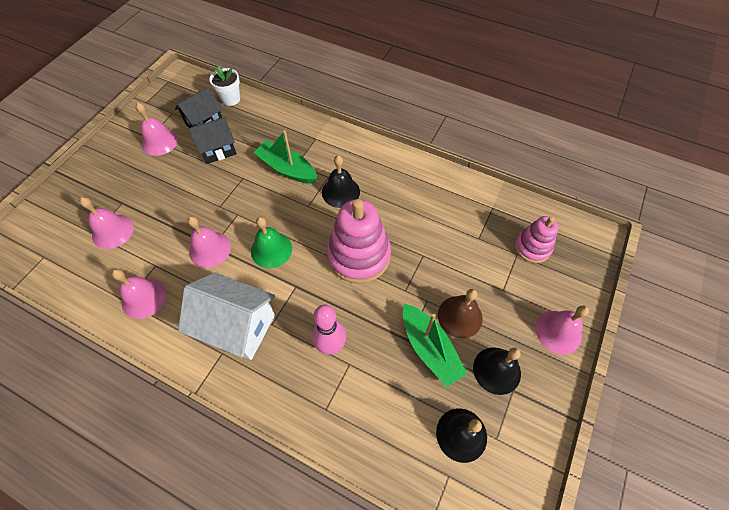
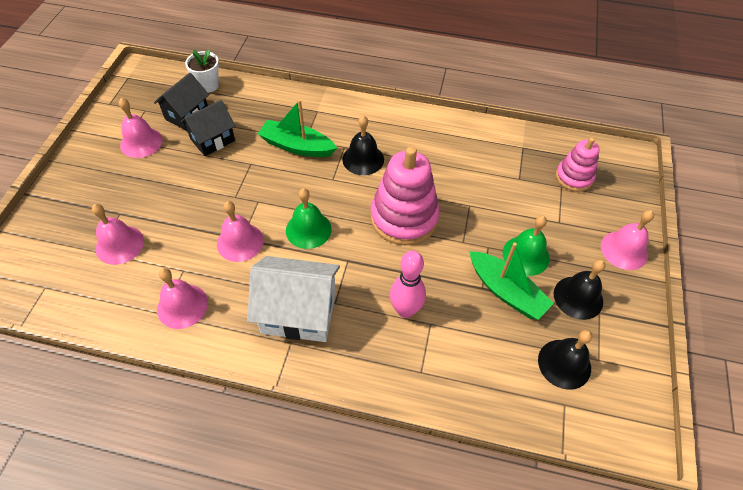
camera: 15 degrees left, 5 degrees down
(460, 316) = (526, 255): brown bell -> green bell

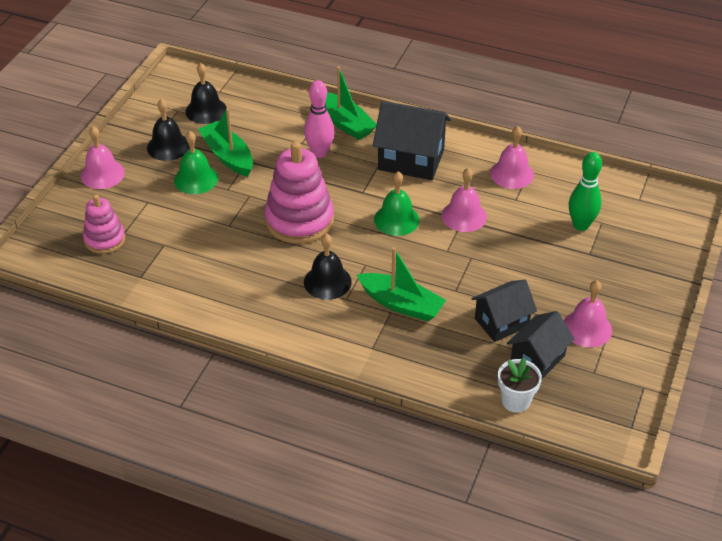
camera: 170 degrees left, 10 degrees down
(119, 244) = (581, 225): pink bell -> green bowling pin
(299, 312) = (411, 160): white house -> black house
(386, 364) = (345, 123): none -> green boat

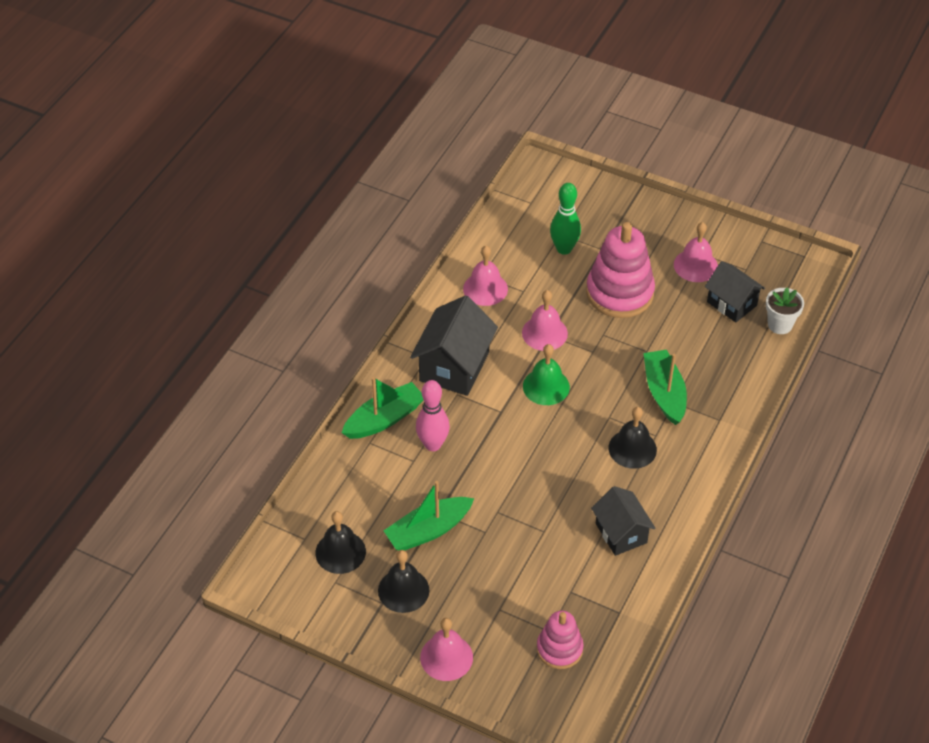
camera: 85 degrees left, 5 degrees up
(196, 179) = (465, 562): green bell -> none
(299, 220) = (541, 468): pink stacking toy -> pink stacking toy (619, 293)
(401, 304) = (664, 393): green boat -> green boat turned 45 degrees counterclockwise
(501, 322) = (688, 322): black house -> black house (621, 533)

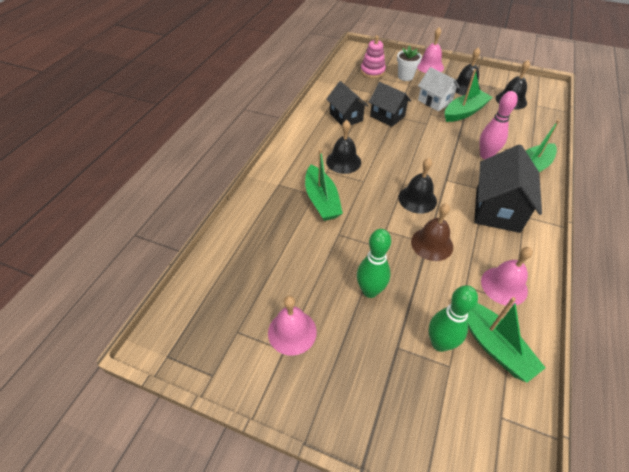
camera: 175 degrees right, 0 degrees up
(469, 559) = (434, 101): none -> white house
(517, 245) = (493, 345): none -> green boat
(544, 333) = (432, 244): pink bell -> brown bell
(546, 386) = (417, 199): green bell -> black bell
(619, 293) = (370, 291): pink stacking toy -> green bowling pin
(731, 303) = (257, 287): black house -> black house (387, 116)
(780, 324) = (214, 267): white flower pot -> white flower pot (405, 76)

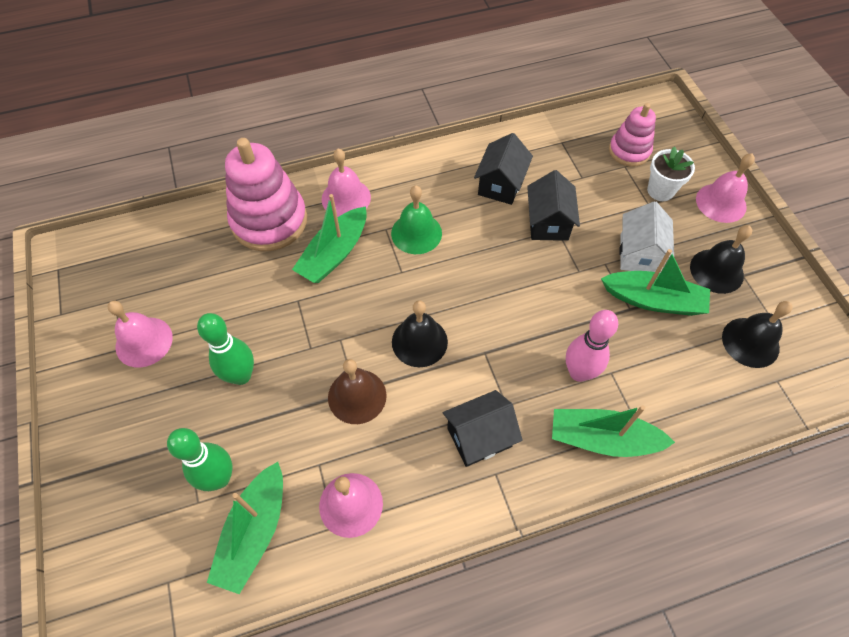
camera: 50 degrees right, 10 degrees up
(264, 215) = (269, 221): none -> pink stacking toy
(287, 174) = (346, 198): none -> pink bell
(343, 161) = (416, 233): black bell -> green bell
(497, 209) = (479, 437): black house -> black house, size x0.65

